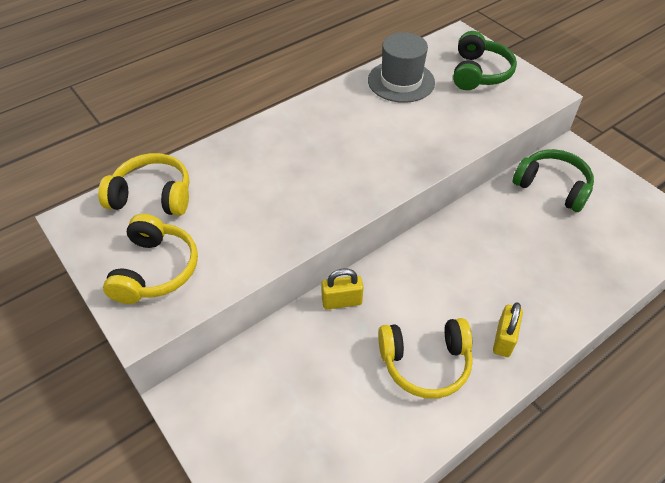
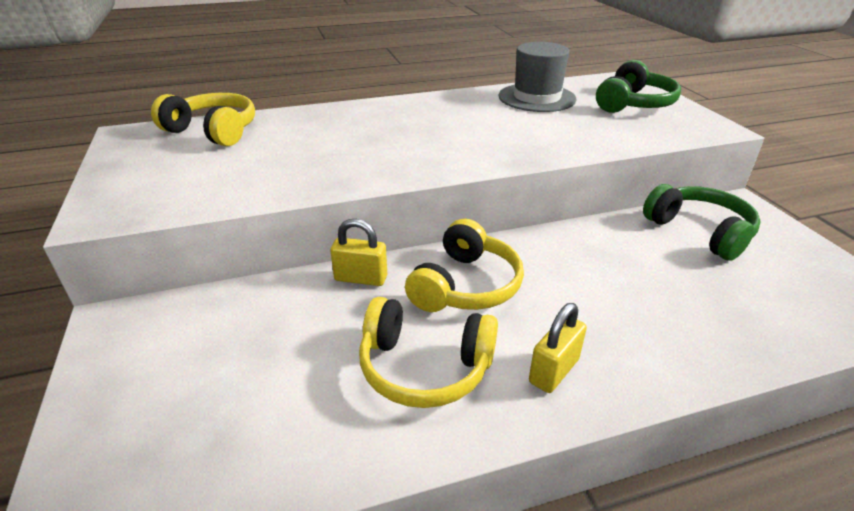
camera: 20 degrees right, 15 degrees down
(155, 270) = (159, 179): yellow headphones -> yellow headphones (465, 285)

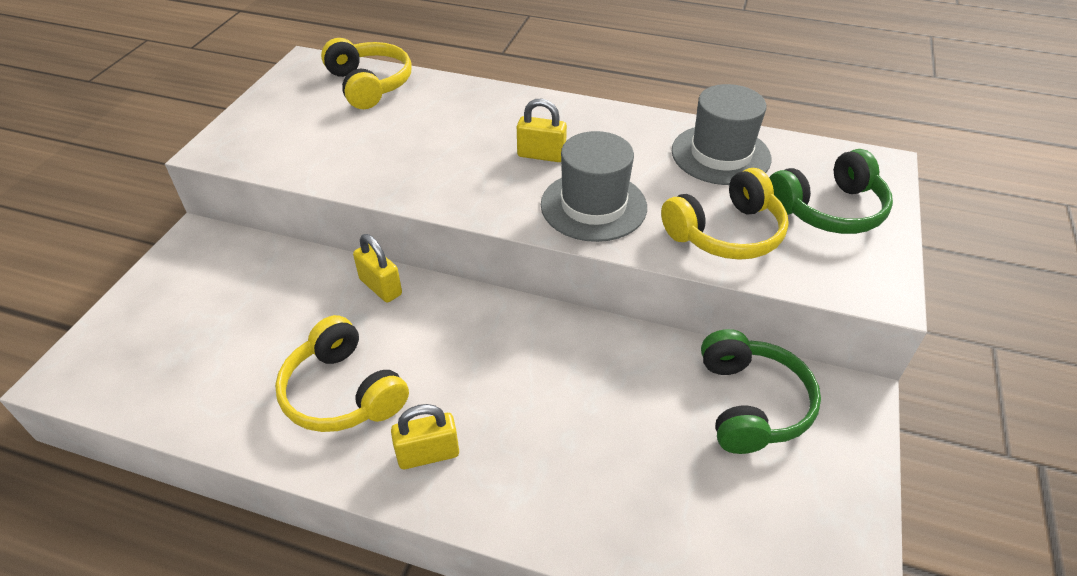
camera: 35 degrees right, 10 degrees up
(421, 130) = (541, 155): none -> yellow padlock
(465, 285) = (451, 338): yellow headphones -> yellow headphones (726, 233)
(500, 144) = (593, 206): none -> grey hat

